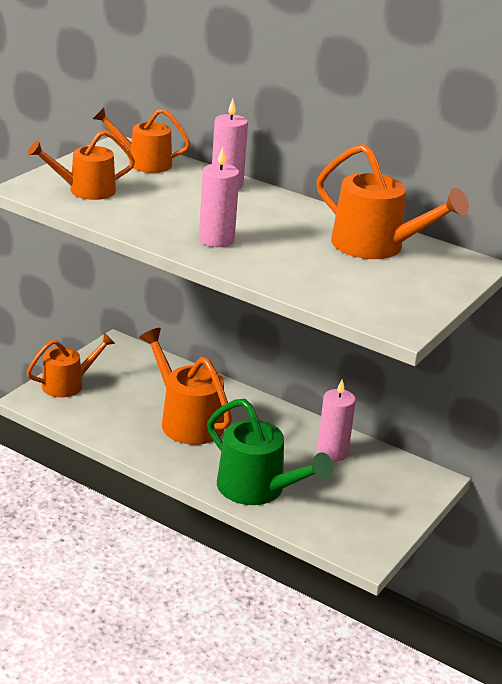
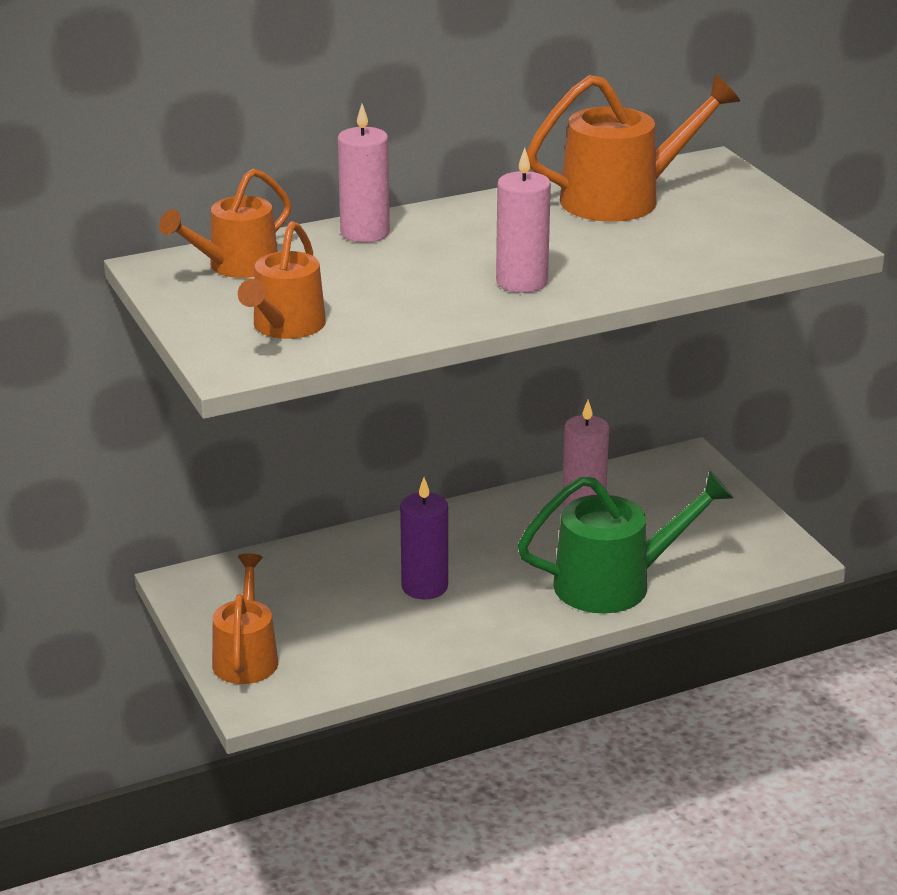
camera: 55 degrees left, 0 degrees up
(186, 420) = (424, 587): orange watering can -> purple candle

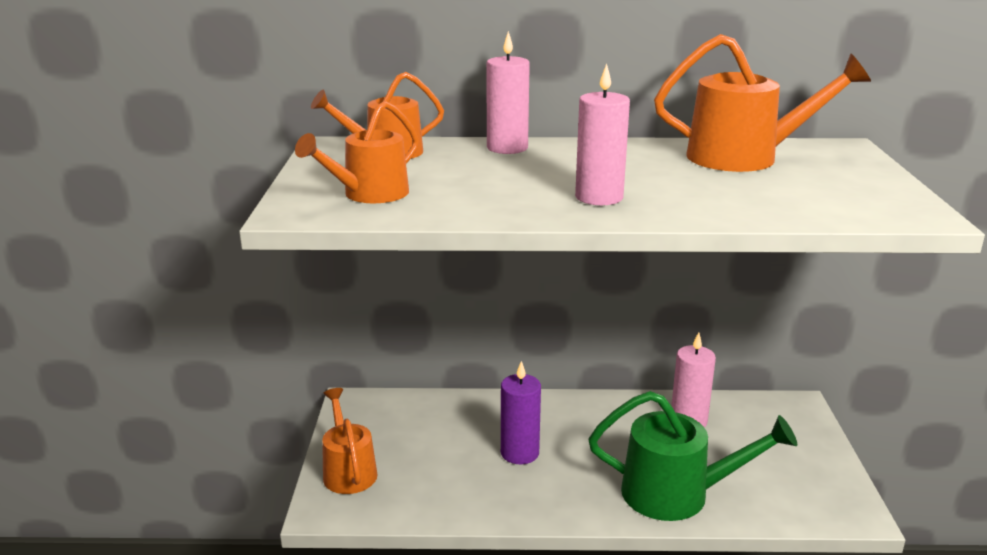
camera: 25 degrees right, 5 degrees down
(246, 656) = (348, 470): orange watering can -> orange watering can turned 45 degrees counterclockwise

